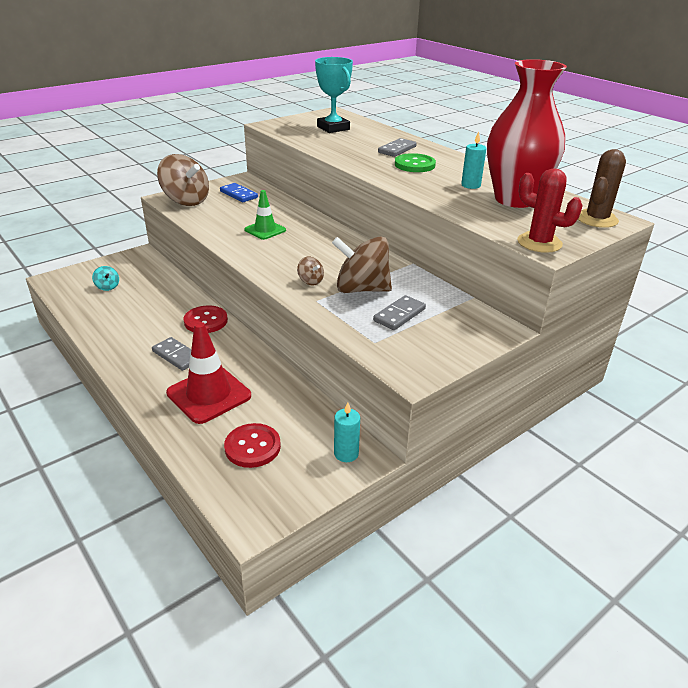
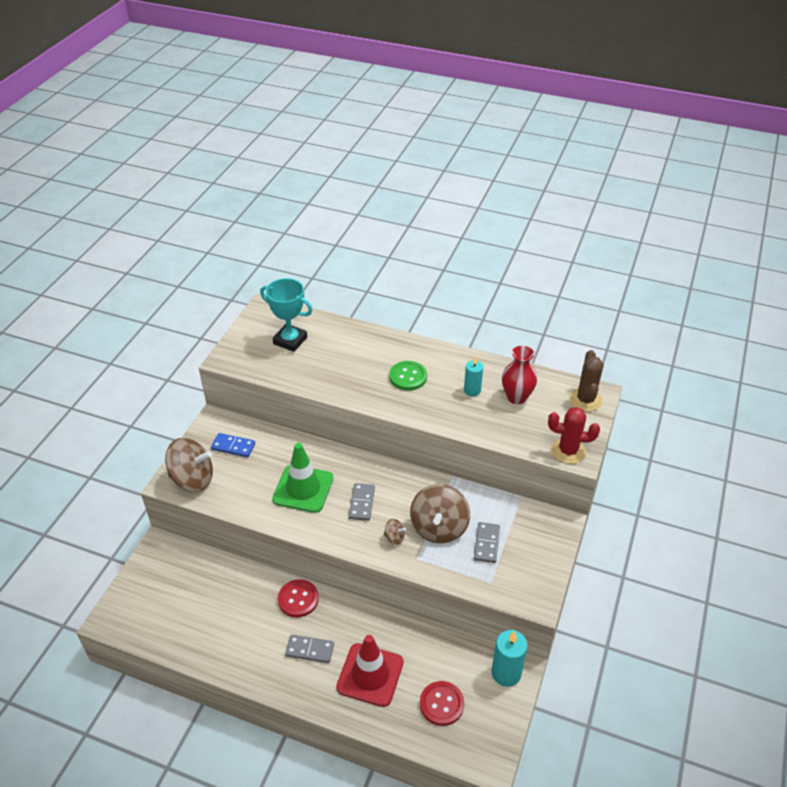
camera: 30 degrees left, 10 degrees up
(107, 287) = (171, 603): turquoise spinning top -> none
(265, 230) = (303, 489): green traffic cone -> green traffic cone, size x1.65
(346, 453) = (506, 673): turquoise candle -> turquoise candle, size x1.55
(361, 289) = (439, 527): brown spinning top -> brown spinning top turned 60 degrees counterclockwise
(397, 149) = (375, 356): grey domino -> grey domino (361, 503)
(515, 199) = (516, 397): red vase -> red vase, size x0.57

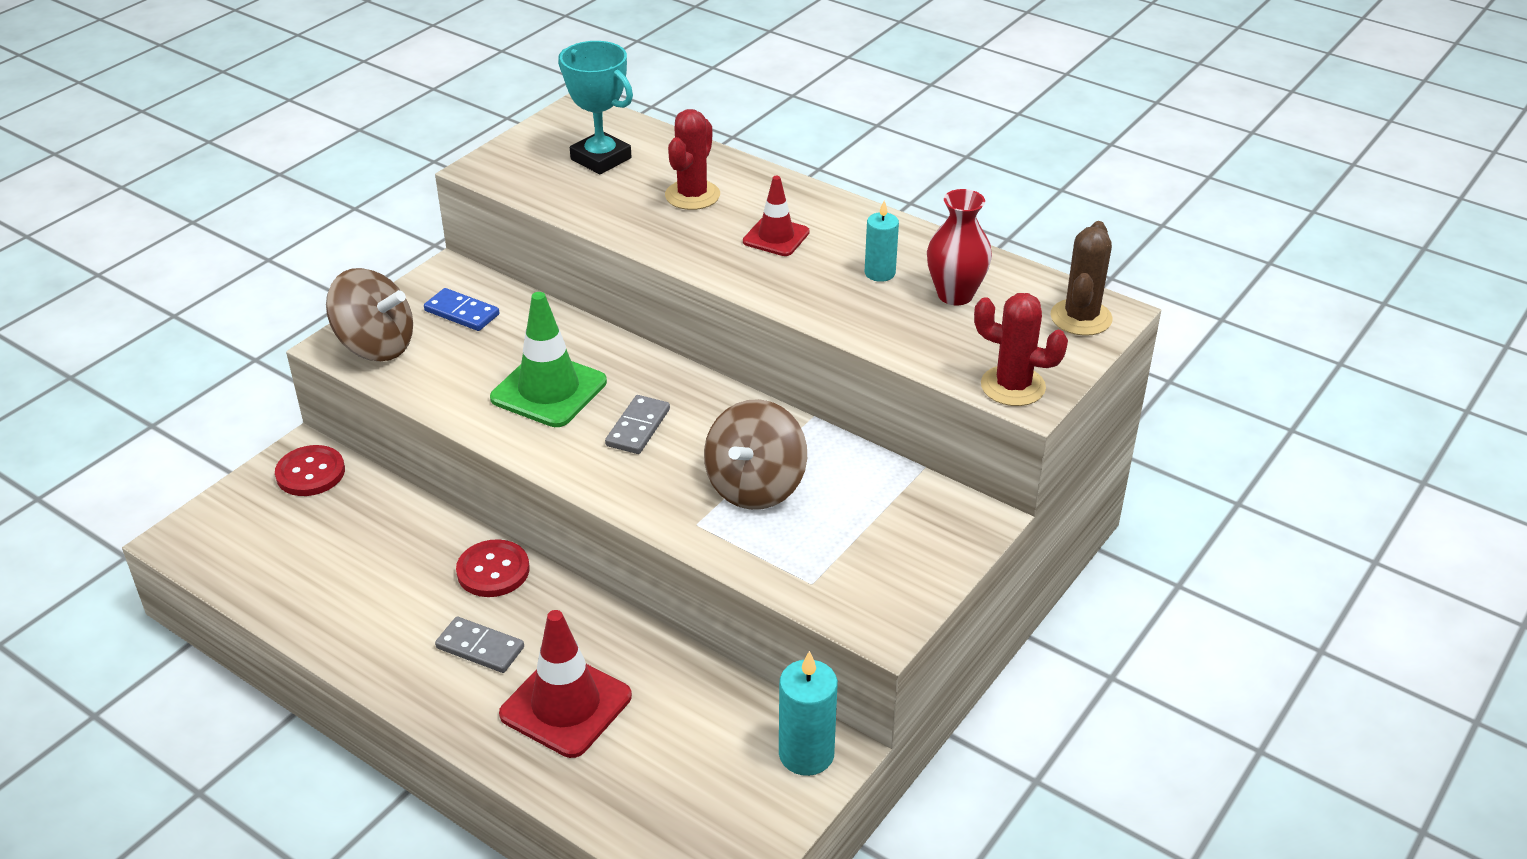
camera: 15 degrees right, 5 degrees down
(351, 357) = (692, 195): none -> red cactus
(394, 537) = (671, 487): brown spinning top -> none
(408, 377) = (776, 237): green button -> red traffic cone
(441, 704) = (671, 775): red button -> red button (310, 473)
(486, 543) = (829, 525): grey domino -> none

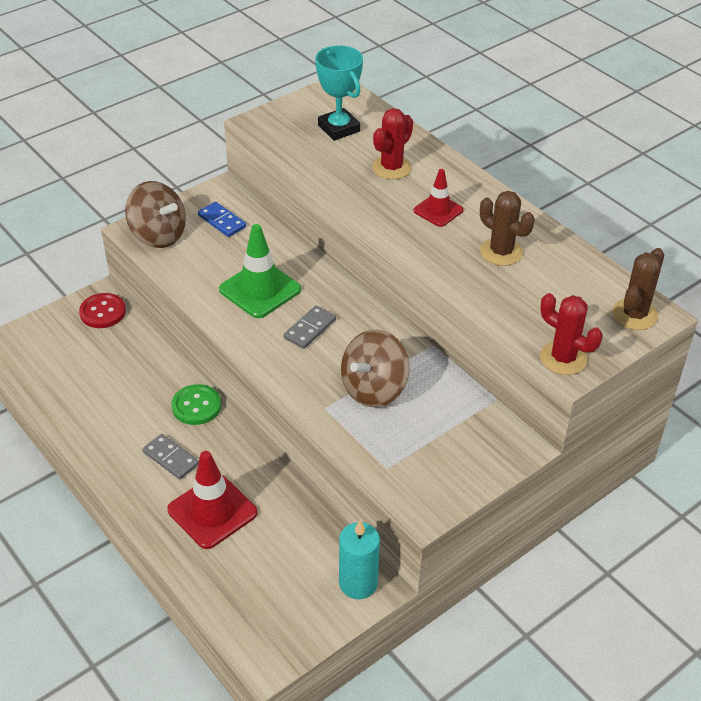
camera: 15 degrees right, 5 degrees up
(493, 571) = (196, 406): red button -> green button
(880, 273) = (501, 252): turquoise candle -> brown cactus
(955, 295) = (549, 279): red vase -> none

